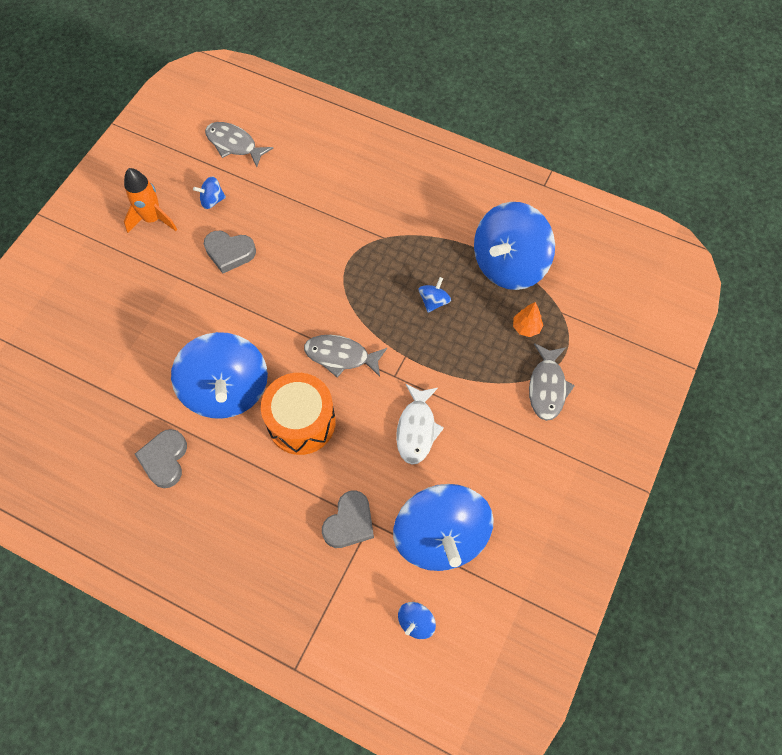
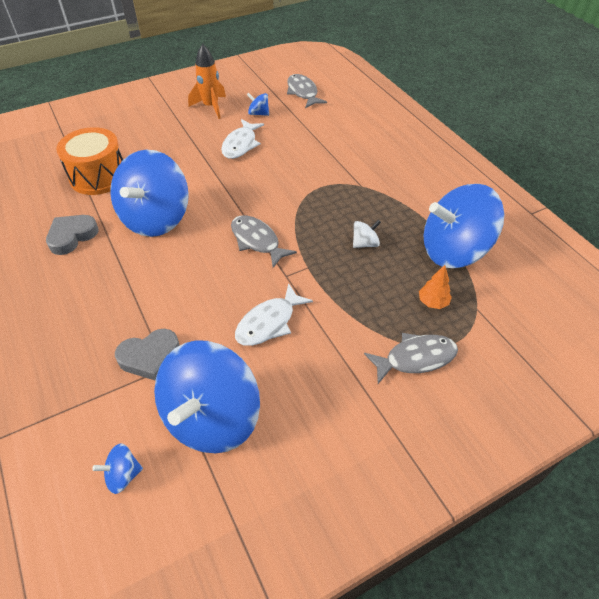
camera: 35 degrees right, 15 degrees down
(229, 253) = (241, 145): grey heart -> white fish
(301, 422) = (185, 266): orange drum -> orange drum (98, 176)
(434, 301) = (365, 243): blue spinning top -> white spinning top
(547, 387) = (415, 358): grey fish -> grey fish turned 150 degrees counterclockwise

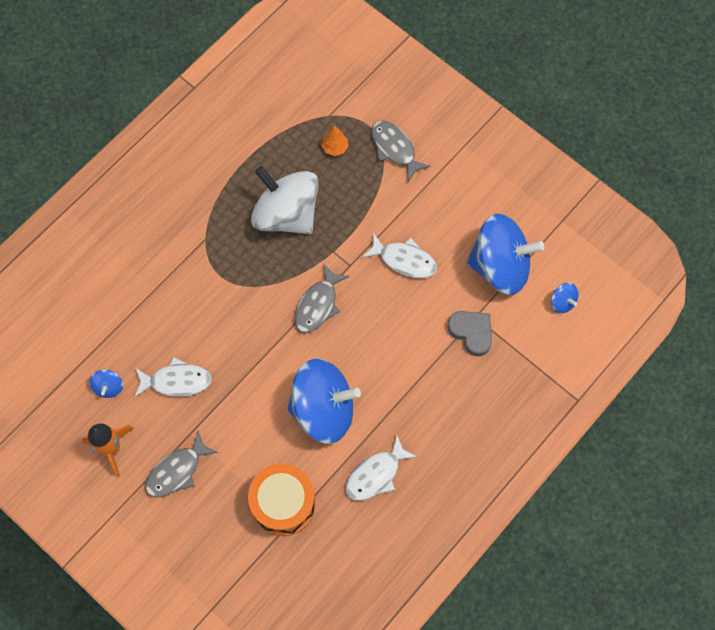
camera: 110 degrees left, 20 degrees up
(72, 236) = (376, 474): grey heart -> white fish
(303, 92) = (45, 353): grey fish -> grey fish (177, 471)
(365, 243) = (286, 214): white spinning top -> white spinning top, size x2.50
(453, 250) = (268, 142): blue spinning top -> none

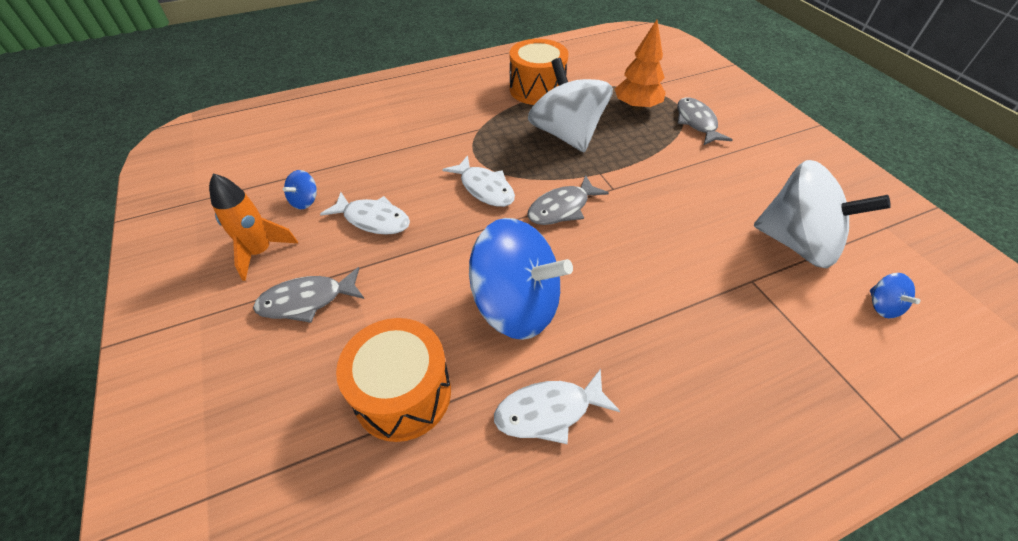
camera: 25 degrees right, 20 degrees down
(231, 158) = (537, 89): none -> orange drum
(335, 147) = (636, 107): orange tree -> orange tree, size x1.82
(404, 260) = (677, 202): white fish -> white fish (484, 188)
(471, 332) = (743, 295): grey heart -> none
(500, 266) = (796, 243): blue spinning top -> white spinning top

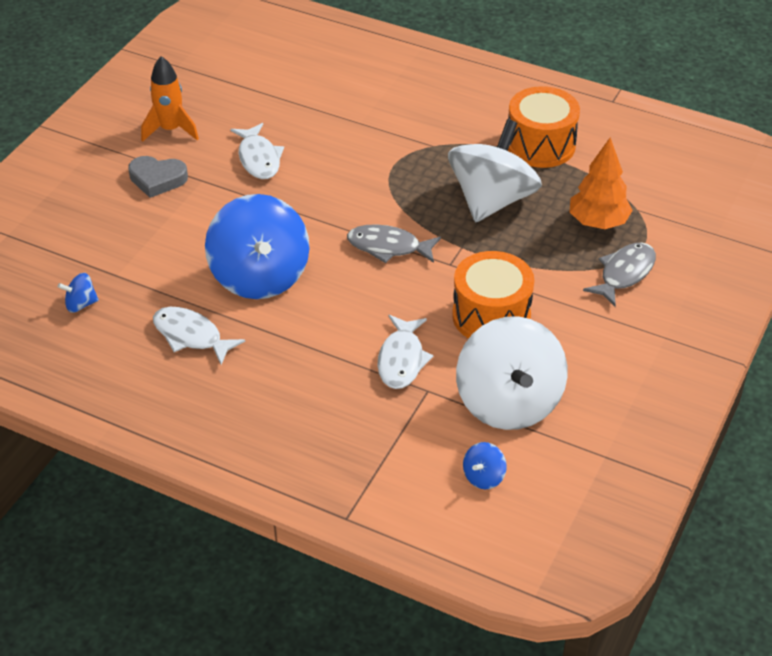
camera: 50 degrees right, 5 degrees down
(305, 201) = (237, 114): blue spinning top -> blue spinning top (81, 304)
(307, 301) = (157, 179): grey fish -> grey heart
(403, 394) = (137, 266): orange drum -> orange drum (491, 316)
(484, 188) = (360, 193): white fish -> white fish (401, 360)

